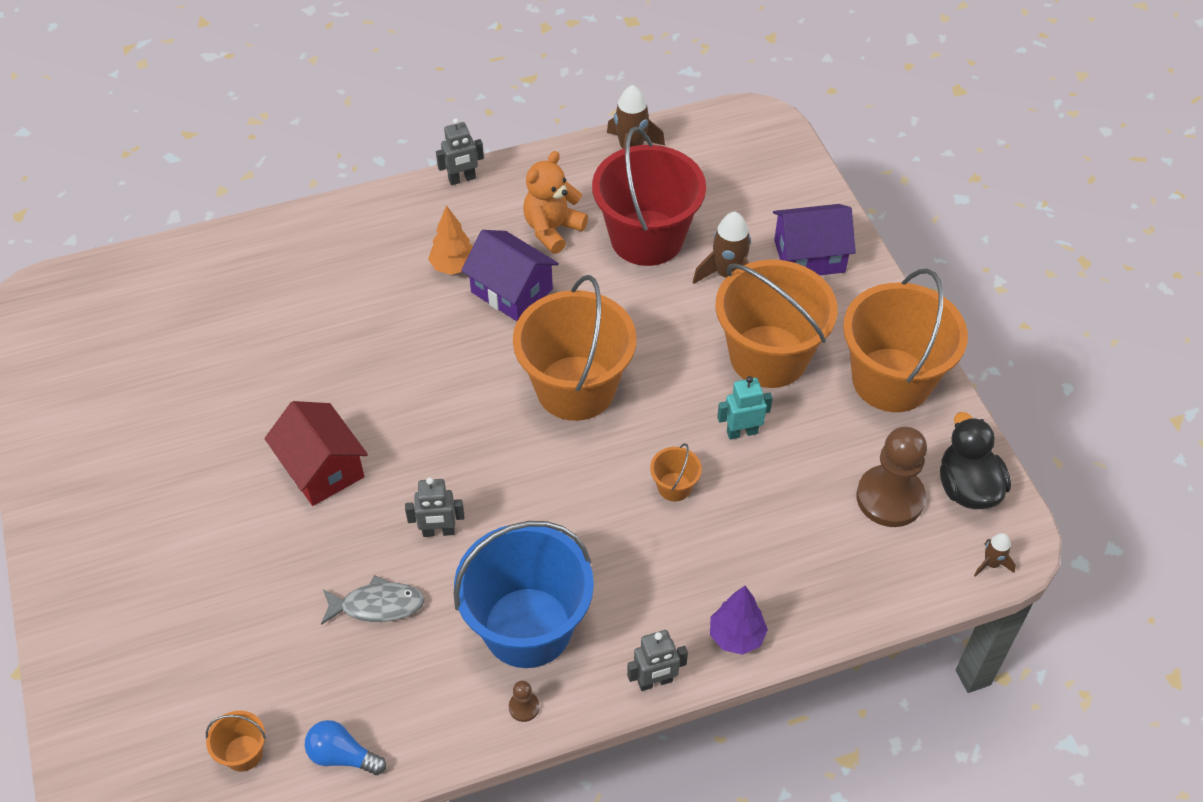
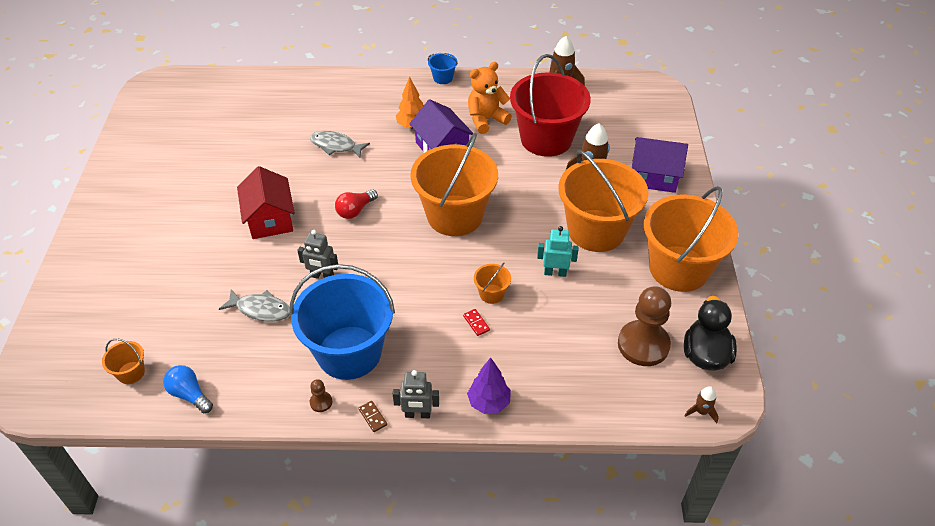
camera: 20 degrees right, 5 degrees down
(360, 328) = (336, 146): none -> grey fish
(436, 420) = (355, 210): none -> red light bulb
(462, 179) = (443, 78): grey robot -> blue bucket
(600, 704) = (372, 417): none -> brown domino
(673, 534) = (476, 323): none -> red domino

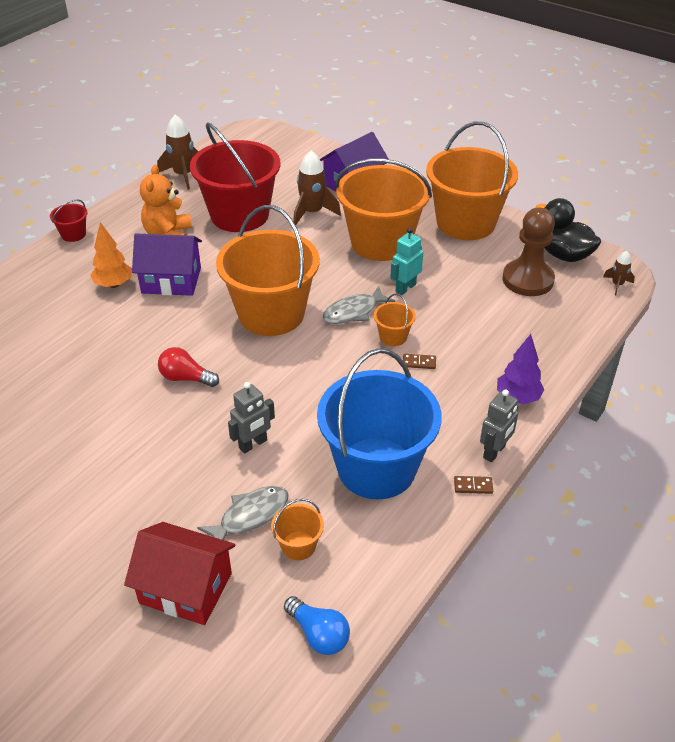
camera: 55 degrees left, 5 degrees down
(131, 373) = (233, 685): orange bucket -> orange bucket (298, 545)
(190, 394) = (318, 634): blue light bulb -> blue light bulb turned 120 degrees counterclockwise
(270, 219) = (120, 451): red house -> red house (186, 588)
(321, 402) = (423, 518): brown pawn -> none
(336, 146) = (71, 351): grey fish -> grey fish (353, 312)
(355, 210) = (186, 378): red light bulb -> red light bulb turned 120 degrees clockwise
(443, 78) = (73, 234): blue bucket -> red bucket
(476, 323) = (419, 363): red domino -> brown domino

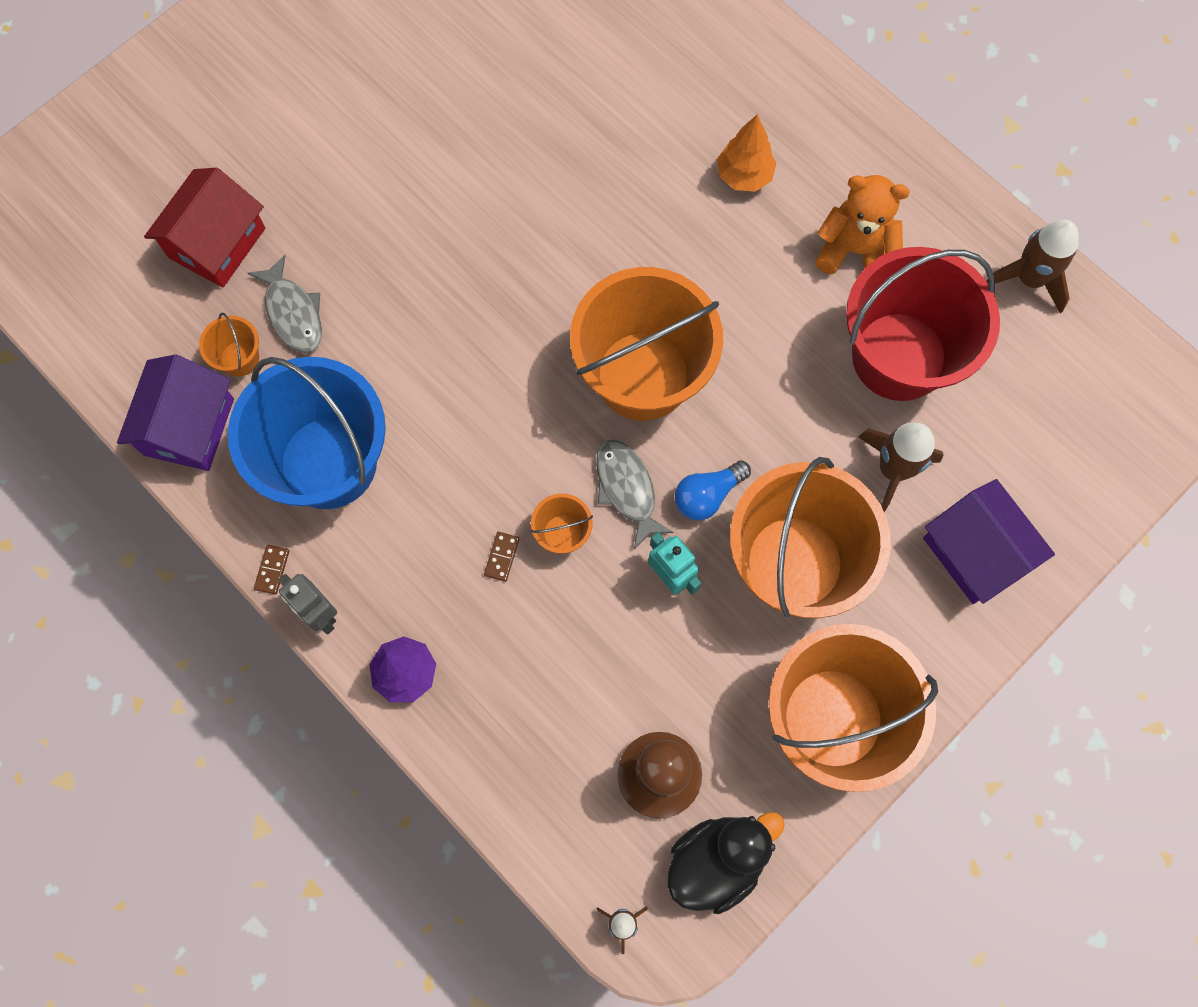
camera: 100 degrees right, 30 degrees up
(73, 234) = (875, 122): red bucket -> none
(171, 280) = (742, 249): purple house -> purple house (189, 427)
(186, 378) = (533, 258): red light bulb -> none
(253, 444) = (400, 327): grey robot -> none
(318, 634) = (127, 363): blue light bulb -> blue light bulb (707, 495)

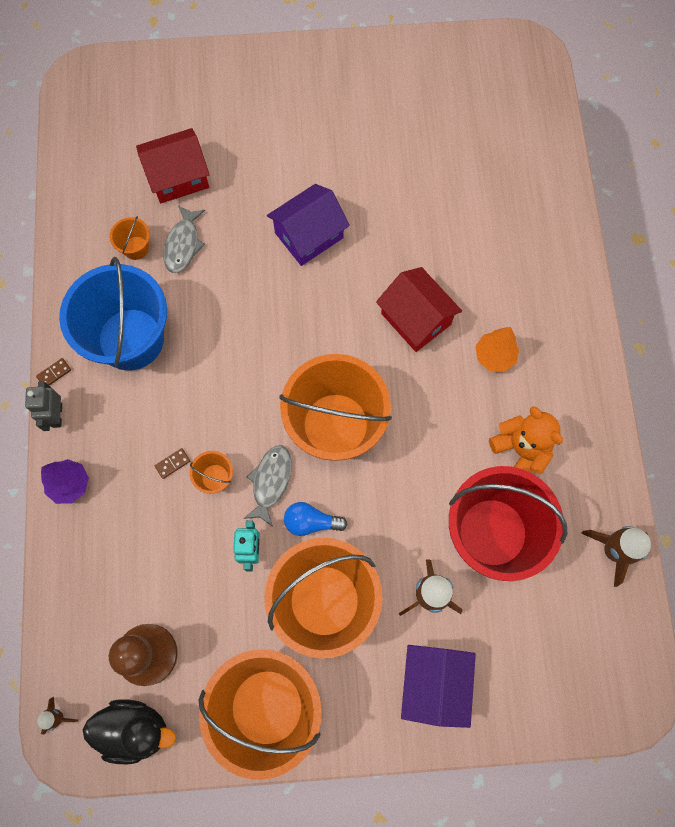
camera: 40 degrees right, 0 degrees up
(189, 427) = (80, 264): purple house -> purple house (309, 235)
(627, 198) = (416, 319): none -> red house

